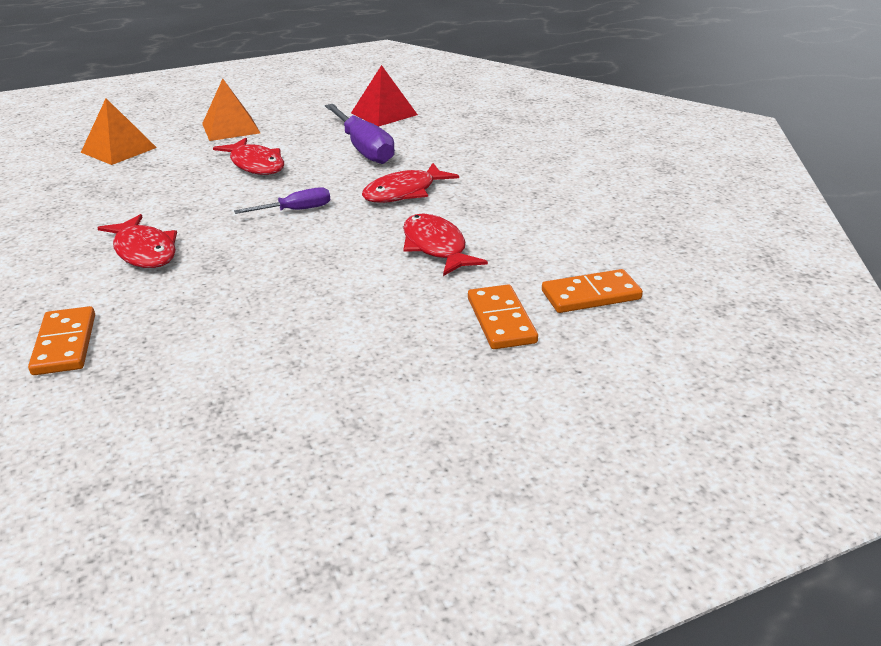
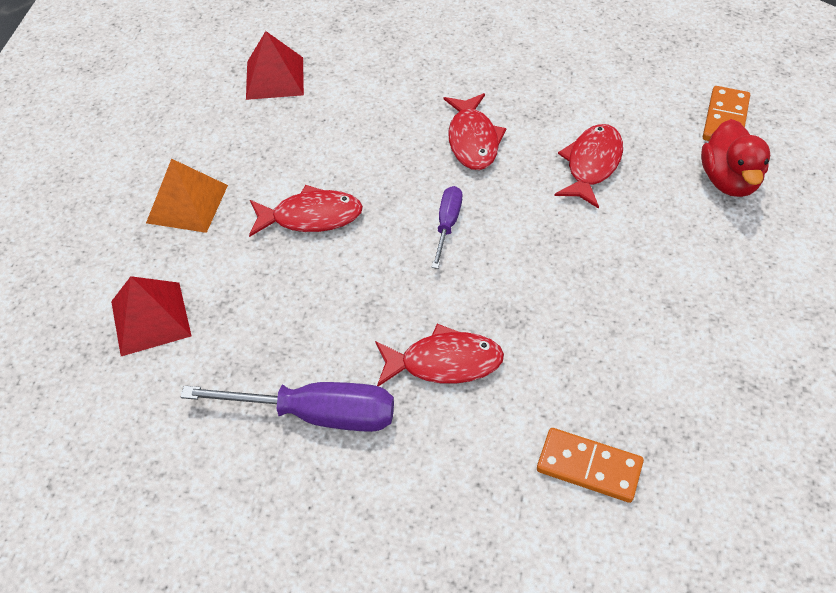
camera: 55 degrees left, 20 degrees up
(119, 150) = (150, 318): orange pyramid -> red pyramid
(364, 149) = (350, 126): purple screwdriver -> purple screwdriver (317, 414)
(436, 247) = (591, 165): red fish -> red fish turned 105 degrees clockwise
(501, 320) = (729, 180): orange domino -> red duck

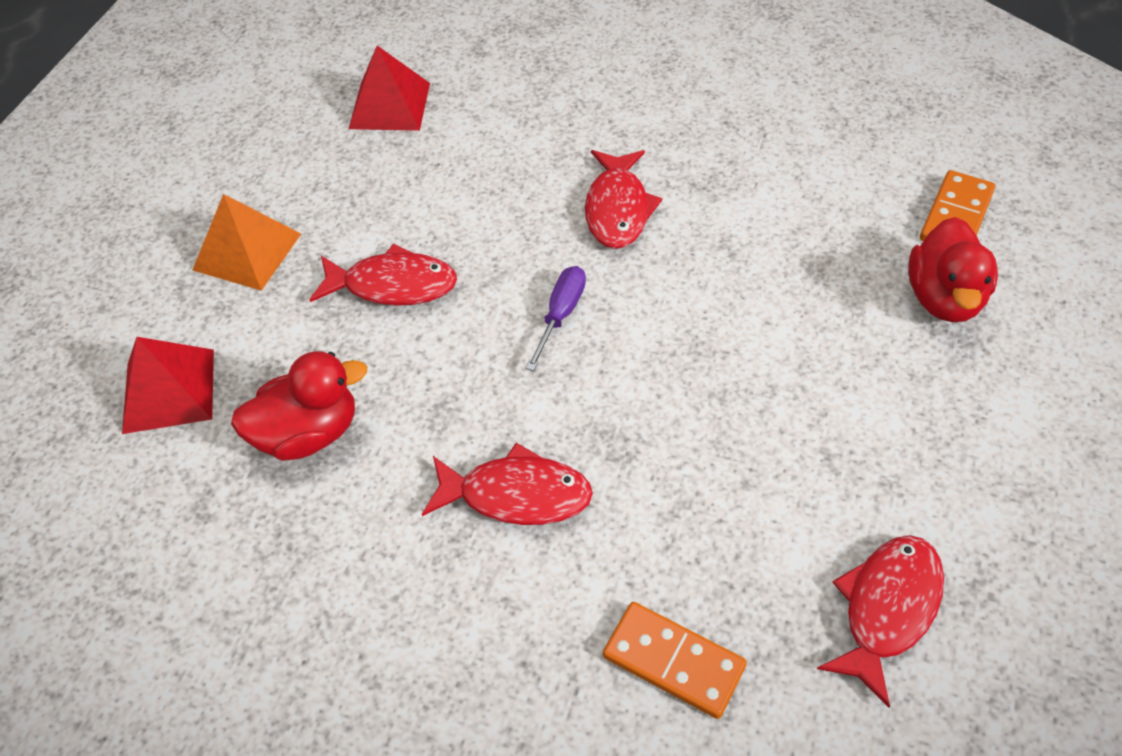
camera: 10 degrees right, 0 degrees up
(272, 337) = (308, 433): none -> red duck
(317, 414) = (341, 540): purple screwdriver -> none
(591, 165) = (764, 257): red fish -> red fish (887, 609)

